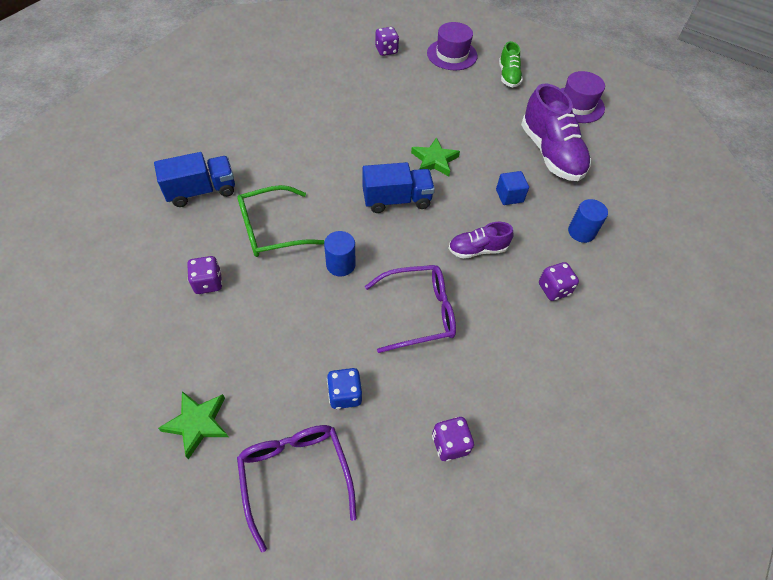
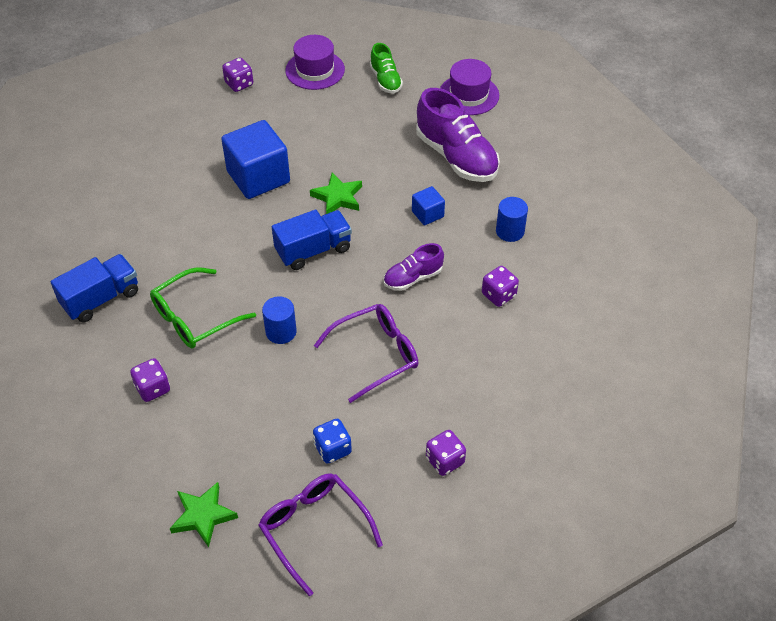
camera: 15 degrees left, 5 degrees down
(373, 126) = (258, 177): none -> blue cube

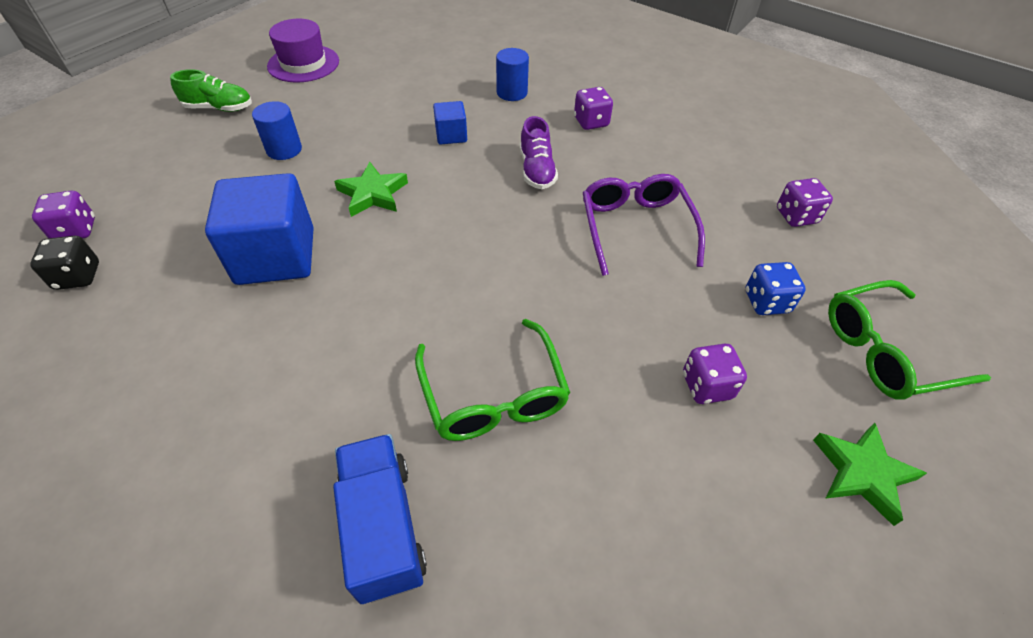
camera: 70 degrees left, 0 degrees up
(153, 388) = (612, 487): purple dice -> purple dice (707, 386)
(206, 105) = (78, 276): none -> black dice
(281, 332) = (564, 303): blue cylinder -> blue cylinder (284, 149)
(313, 250) = (445, 237): blue truck -> none
(314, 530) = (887, 351): purple glasses -> green glasses
(315, 70) = (136, 155): purple hat -> none
(456, 157) = (384, 95): purple shoe -> none

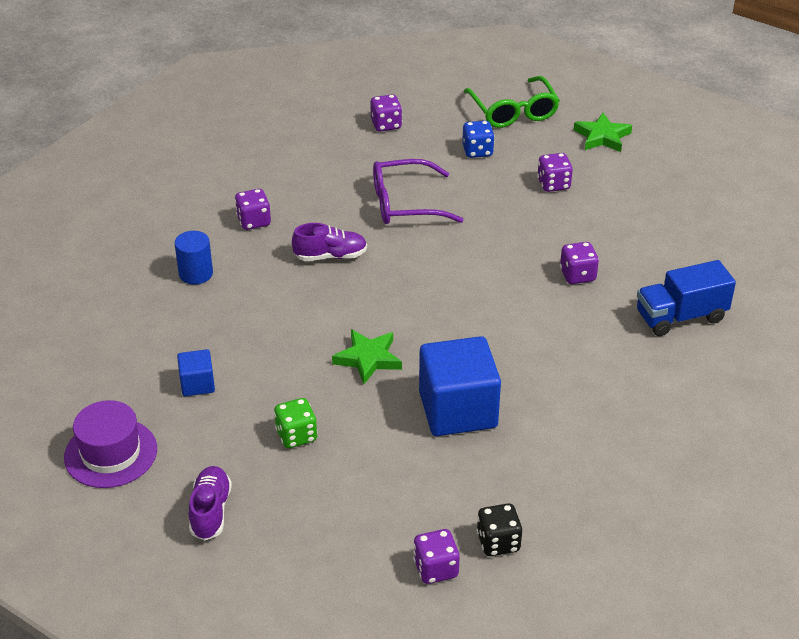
camera: 90 degrees left, 10 degrees down
(219, 108) = (210, 511): green shoe -> purple shoe
(284, 149) = (296, 435): blue cylinder -> green dice
(451, 135) = (273, 313): blue cube -> blue cube (197, 384)
(493, 394) = (577, 275): green glasses -> purple dice

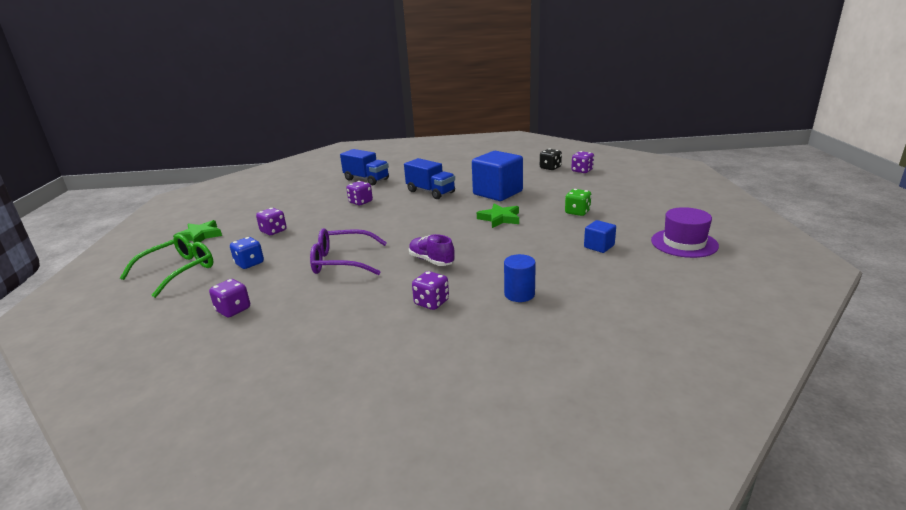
camera: 125 degrees left, 15 degrees down
(210, 511) = (652, 209): purple shoe -> none
(406, 203) = (342, 261): purple glasses -> purple glasses turned 135 degrees clockwise
(542, 350) = (430, 192): none -> blue truck

